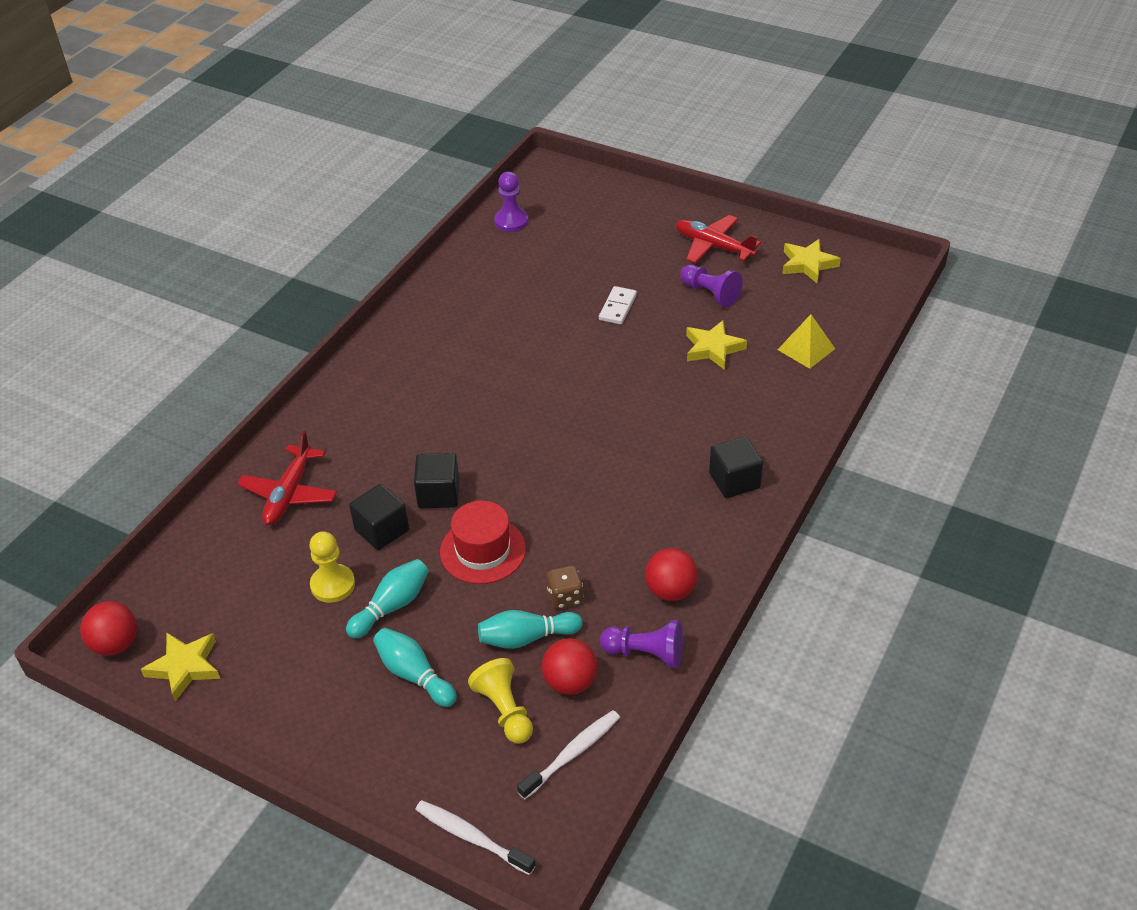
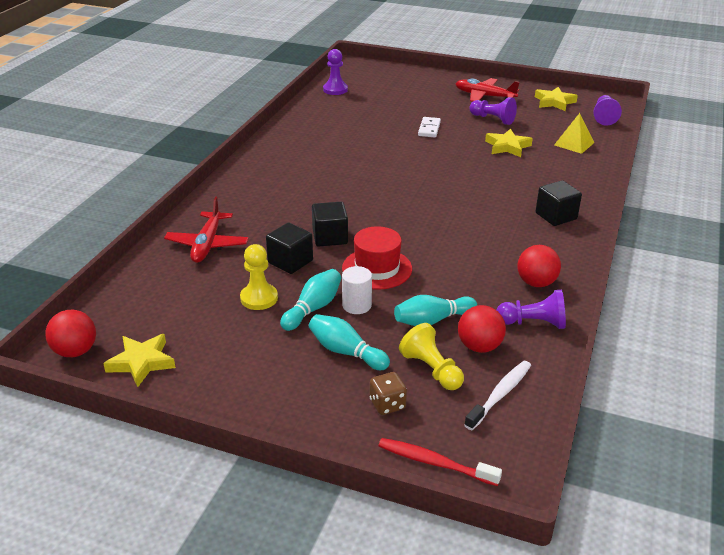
camera: 10 degrees left, 10 degrees down
(444, 606) = (356, 305): none -> white cylinder
(471, 837) = (434, 462): white toothbrush -> red toothbrush
(565, 597) = (454, 292): brown dice -> brown dice (387, 404)
(867, 299) = (604, 117): none -> purple pawn

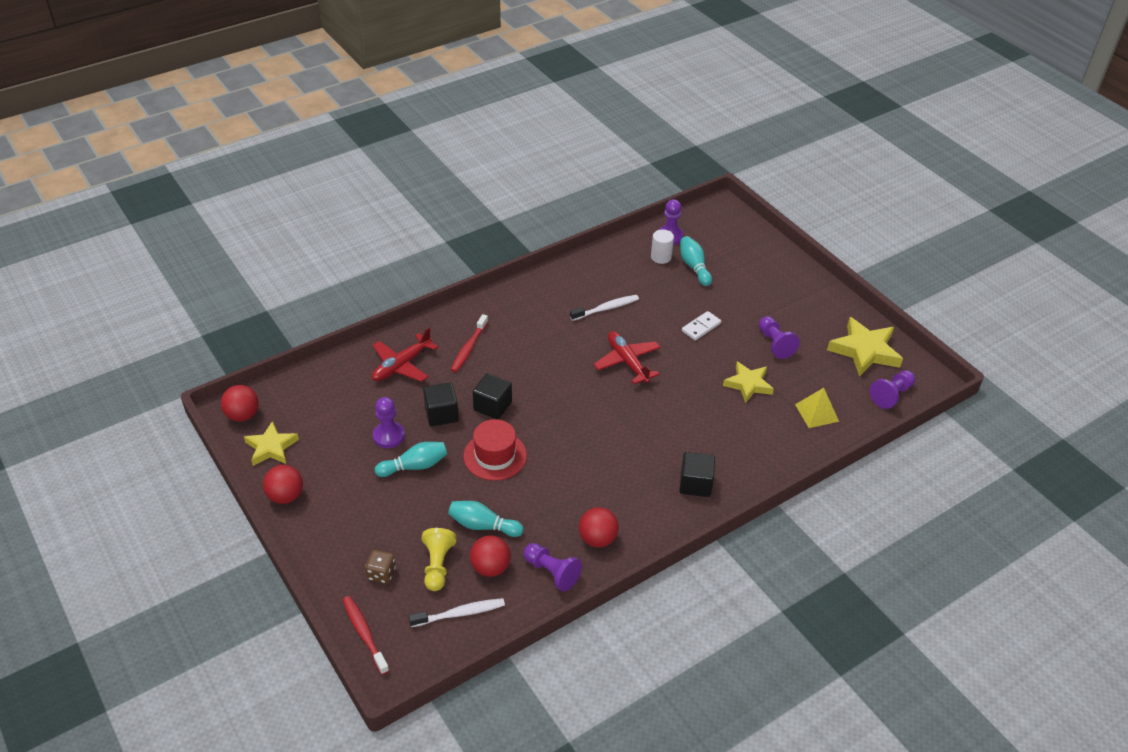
camera: 35 degrees right, 10 degrees up
(206, 394) = (285, 496): none -> red ball
(257, 209) = (468, 348): none -> red toothbrush
(259, 298) = (388, 436): yellow pawn -> purple pawn
(342, 144) = (606, 308): none -> white toothbrush
(346, 352) = (398, 516): turquoise bowling pin -> turquoise bowling pin (694, 267)
(356, 305) = (446, 481): white cylinder -> white cylinder (661, 257)
(484, 96) = (802, 310): red plane -> red plane (627, 362)
(554, 102) = (864, 351): yellow star -> yellow star, size x1.51

